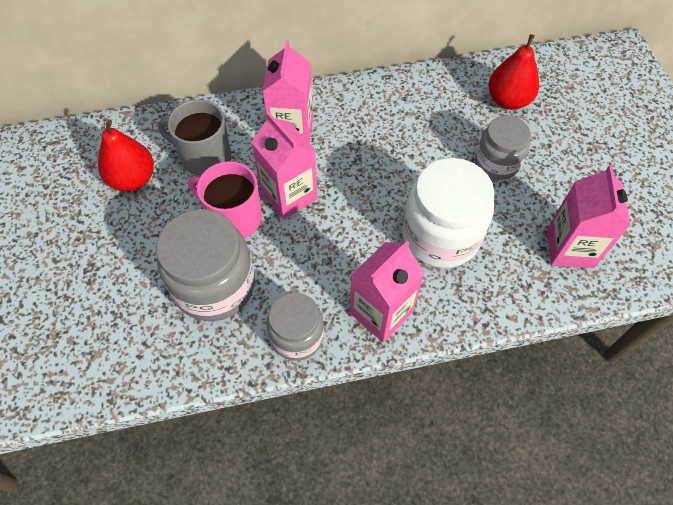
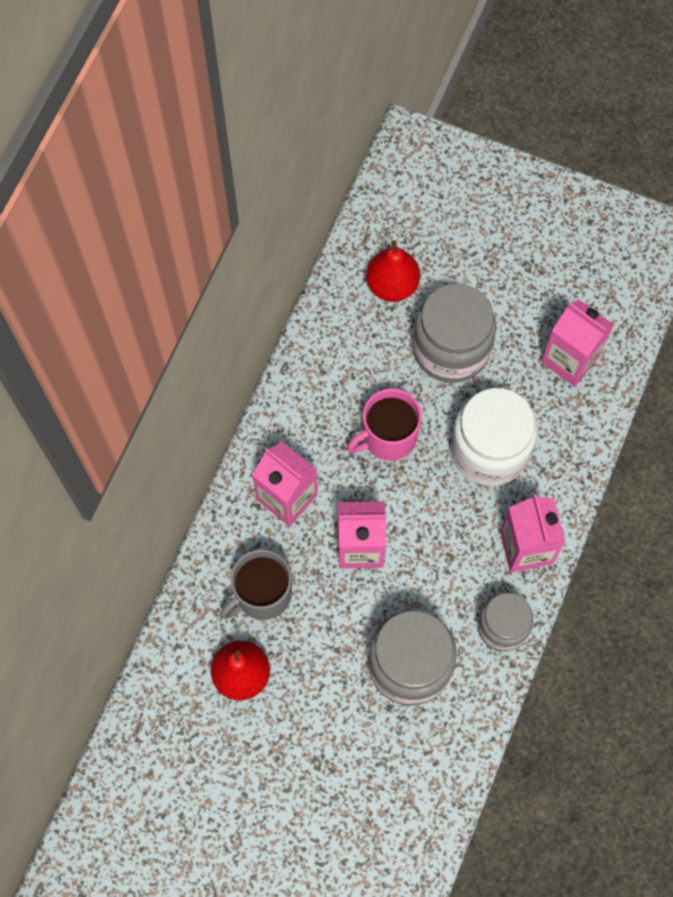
camera: 55 degrees left, 10 degrees up
(234, 218) = (351, 608): pink mug -> pink mug (388, 437)
(497, 163) = (451, 348): grey jar -> grey jar, size x1.61

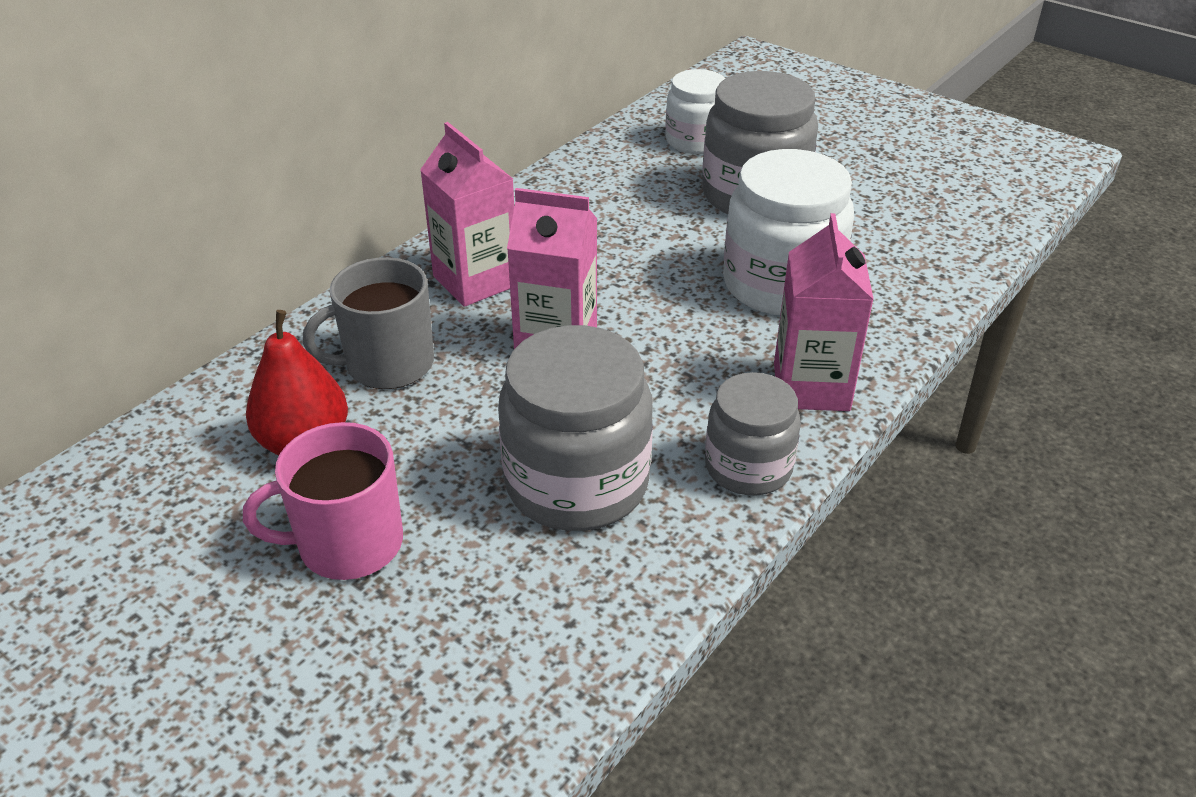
camera: 15 degrees right, 30 degrees down
(388, 437) = (640, 252): pink mug -> pink mug (348, 544)
(392, 285) = (695, 141): red pear -> white jar
(570, 359) = (917, 227): pink carton -> none

